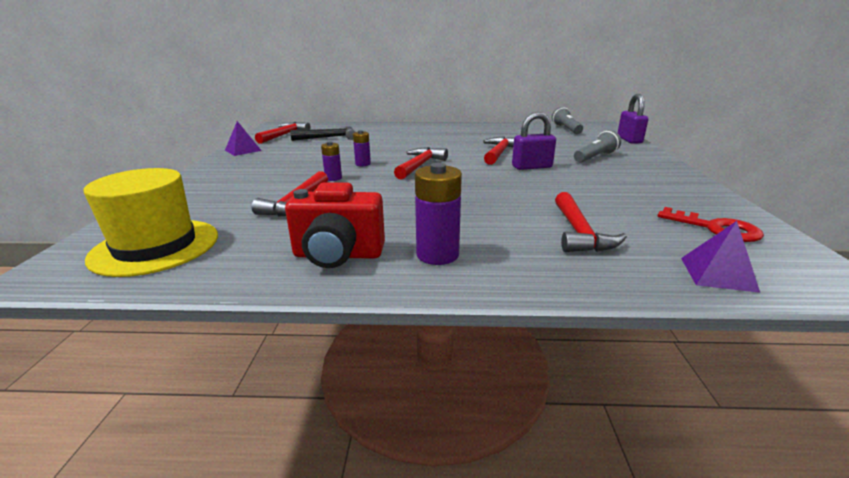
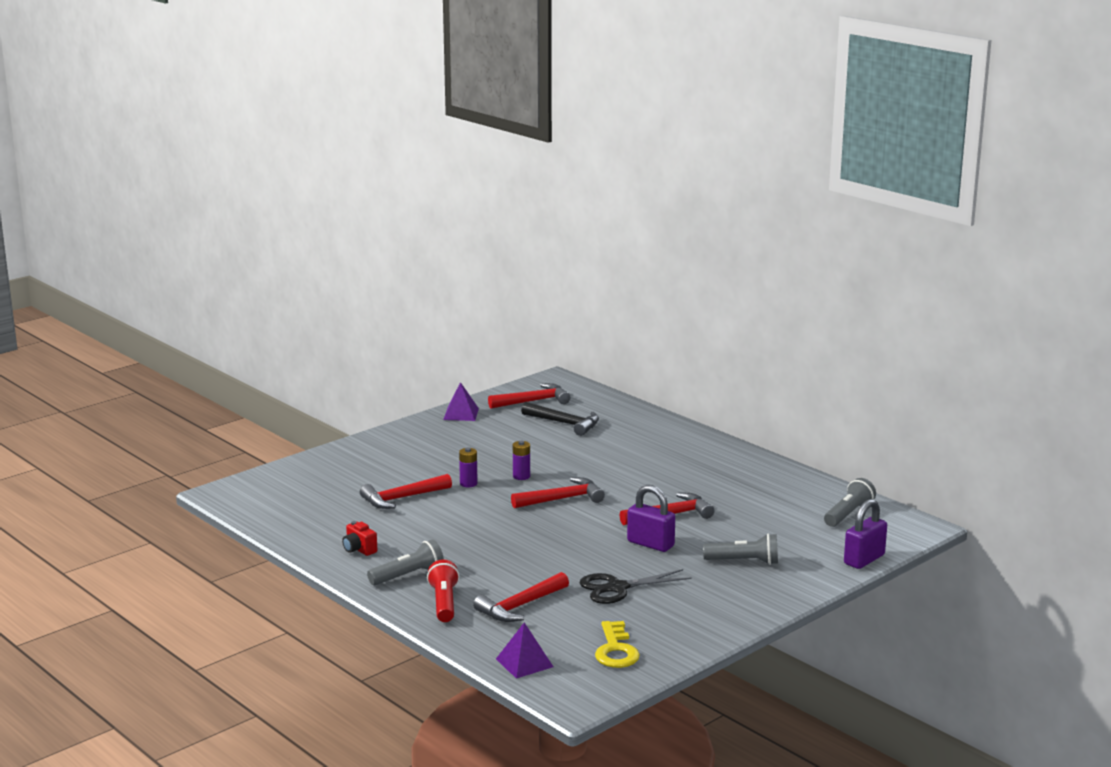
camera: 45 degrees right, 5 degrees down
(155, 246) = (283, 498): yellow hat -> none
(338, 255) = (359, 550): red camera -> red camera, size x0.51
(437, 255) = (408, 576): purple battery -> grey flashlight
(525, 261) = (444, 603): none -> red flashlight
(589, 193) = (617, 588): none -> black scissors
(715, 228) = (616, 650): red key -> yellow key

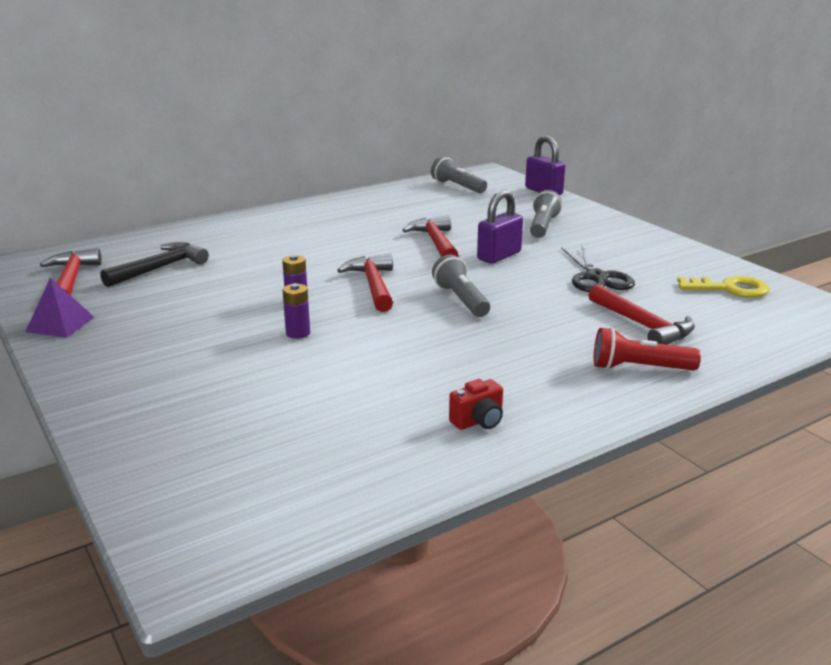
camera: 80 degrees left, 5 degrees up
(402, 498) = (319, 381): red hammer -> none
(408, 576) = (564, 388): grey flashlight -> grey flashlight (461, 300)
(524, 663) = (773, 332): purple pyramid -> none

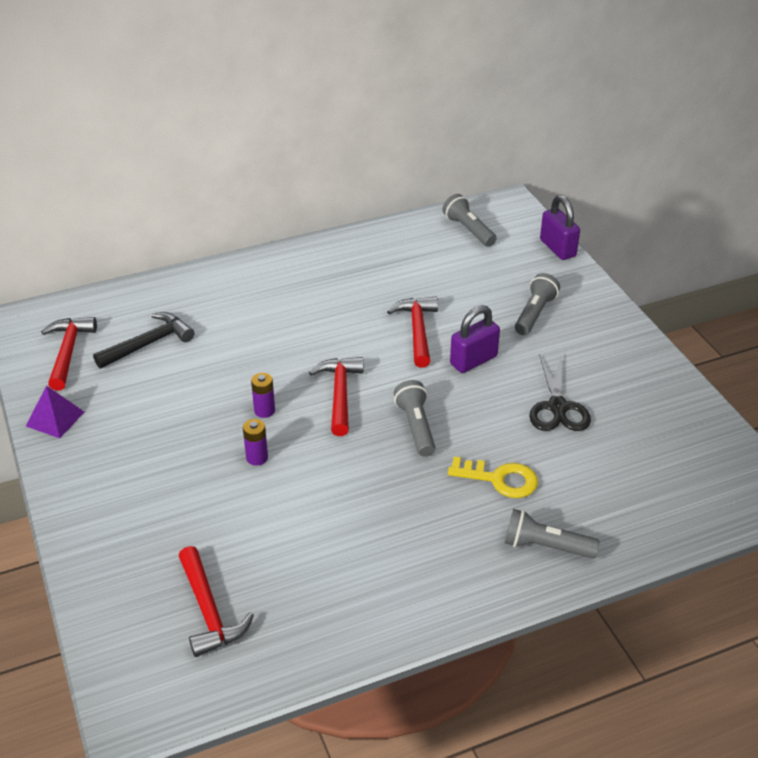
camera: 10 degrees right, 15 degrees up
(478, 421) = (382, 595): red camera -> none
(639, 368) = (545, 546): red flashlight -> grey flashlight
(643, 325) = (573, 487): red hammer -> red hammer (209, 611)
(730, 289) = (682, 441): yellow key -> yellow key (500, 479)

